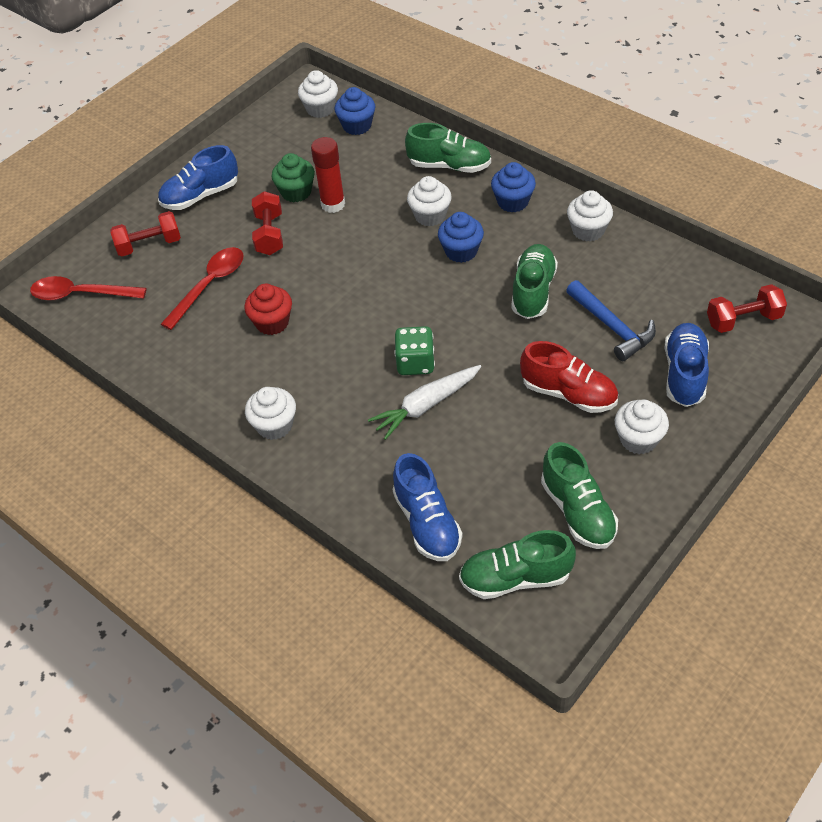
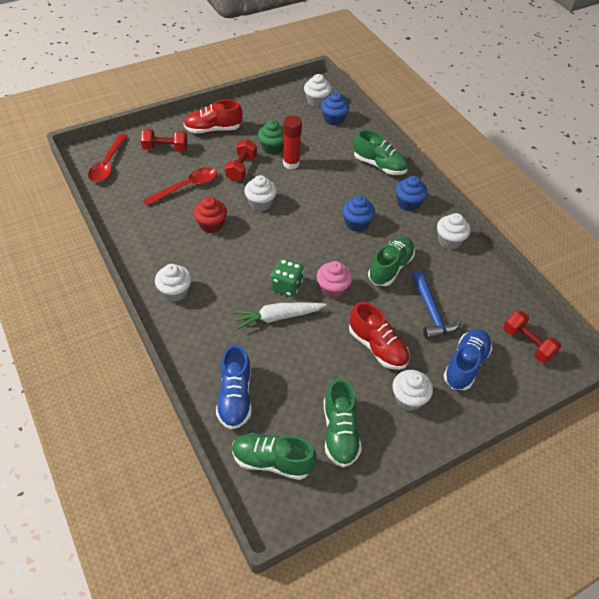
camera: 15 degrees right, 0 degrees up
(81, 294) = (108, 164): red spoon -> red spoon turned 105 degrees counterclockwise
(200, 196) = (213, 129): blue shoe -> red shoe
(430, 215) = (349, 193): white cupcake -> white cupcake (260, 203)
(475, 344) = (332, 289): none -> pink cupcake
(743, 320) = (527, 343): red dumbbell -> red dumbbell turned 45 degrees clockwise

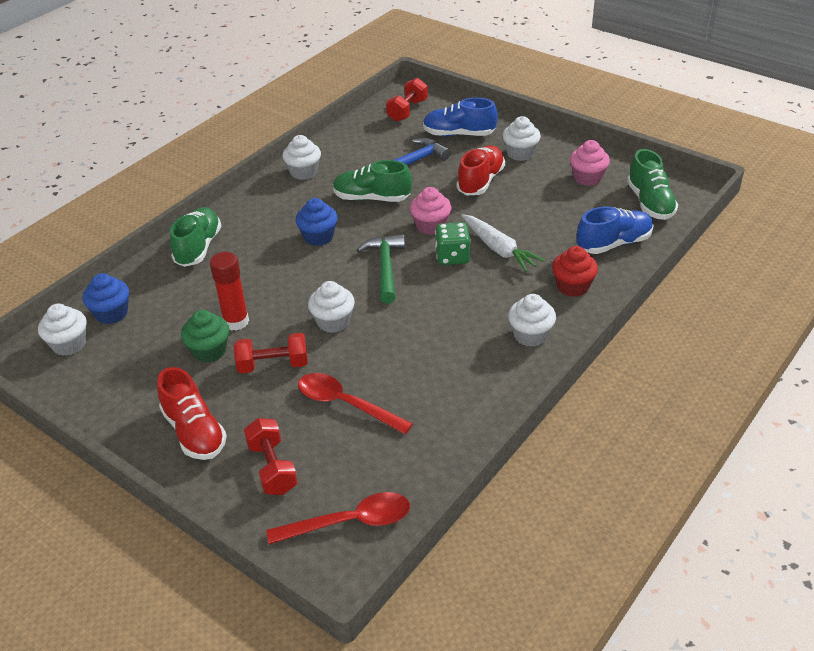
camera: 110 degrees left, 10 degrees down
(211, 225) = (402, 350): red cupcake -> red cupcake (572, 286)
(298, 245) = (385, 268): none -> green hammer
(340, 432) = (587, 178): green shoe -> pink cupcake
(408, 203) = (259, 210): blue cupcake -> none

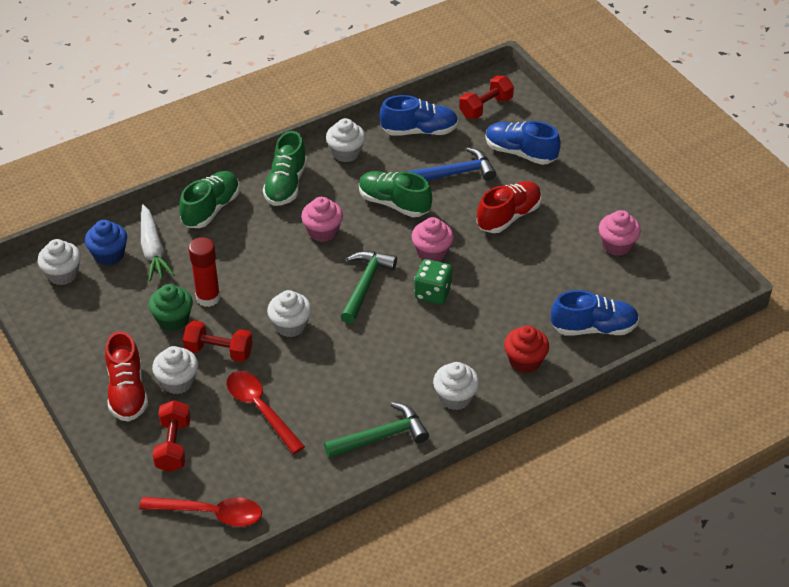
camera: 20 degrees right, 5 degrees up
(318, 237) = (322, 231): blue cupcake -> pink cupcake
(360, 140) = (419, 131): none -> blue shoe
(482, 391) = (381, 436): none -> green hammer
(499, 249) = (481, 298): white carrot -> white carrot (153, 250)
(520, 153) = (568, 195): white cupcake -> white cupcake (177, 382)
(650, 203) = (660, 294): green shoe -> green shoe (286, 185)

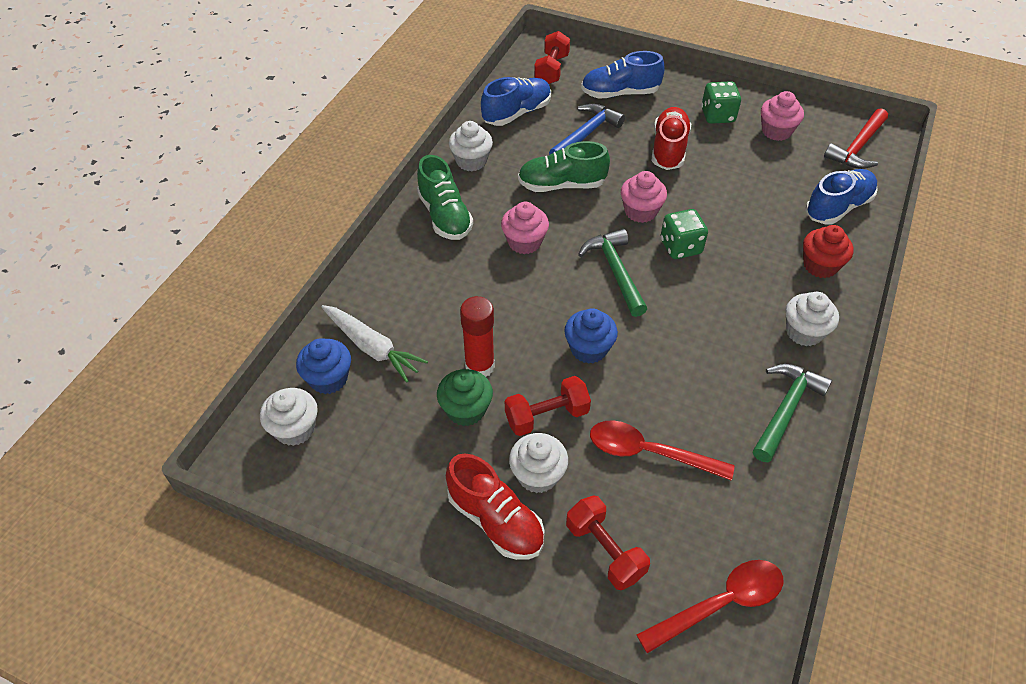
camera: 35 degrees left, 5 degrees up
(211, 209) = (393, 275): green shoe -> none
(290, 325) = (588, 349): white cupcake -> blue cupcake
(581, 209) = (717, 116): none -> green dice
(672, 292) = (857, 147): none -> red hammer

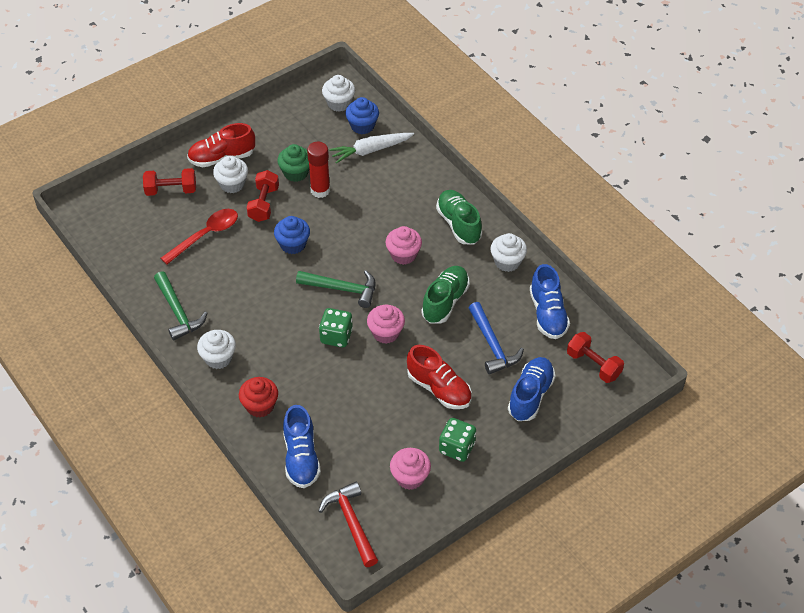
camera: 120 degrees right, 0 degrees up
(445, 216) = (459, 224): green shoe -> green shoe turned 60 degrees clockwise
(720, 603) = (109, 218): red spoon -> none

